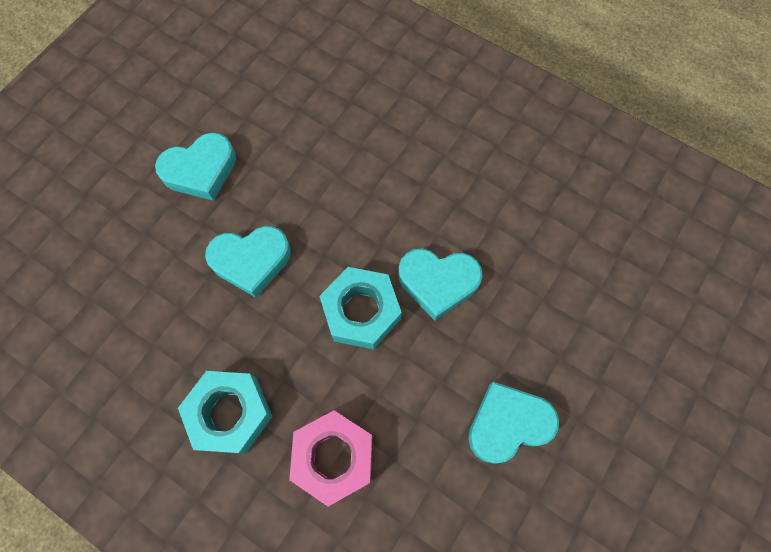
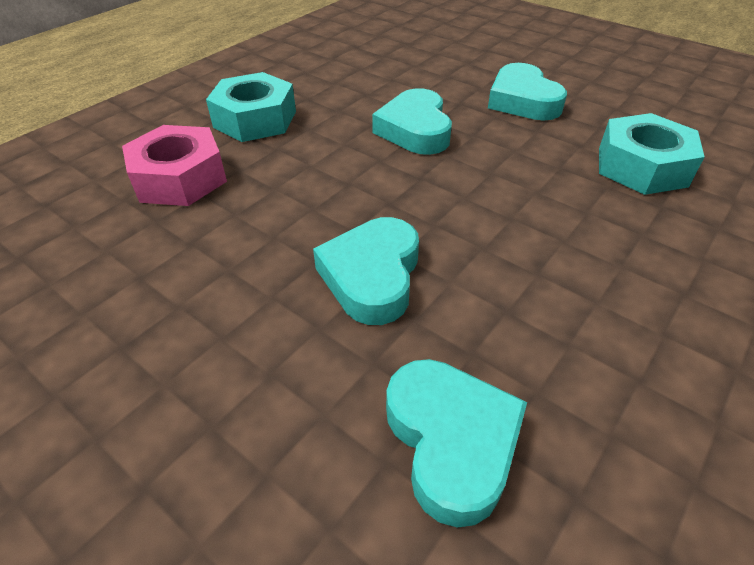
camera: 95 degrees right, 25 degrees down
(361, 311) = (342, 203): turquoise nut -> turquoise nut (642, 167)
(508, 424) = (137, 335): turquoise heart -> turquoise heart (451, 441)

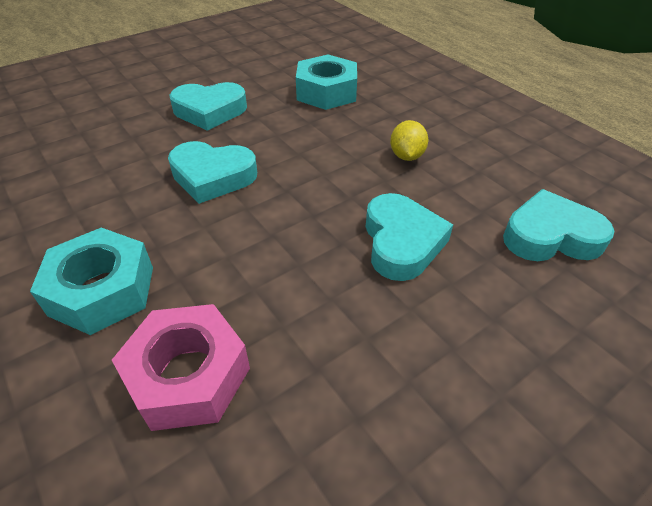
camera: 75 degrees left, 0 degrees up
(372, 276) = (401, 242): turquoise heart -> turquoise heart turned 120 degrees counterclockwise
(549, 260) = (406, 156): none -> yellow lemon

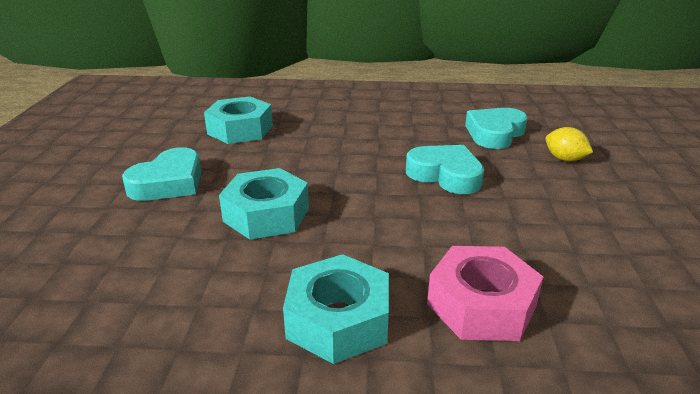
camera: 50 degrees left, 15 degrees down
(212, 177) = (266, 215): turquoise heart -> turquoise nut
(406, 156) = (364, 137): yellow lemon -> yellow lemon (564, 159)

